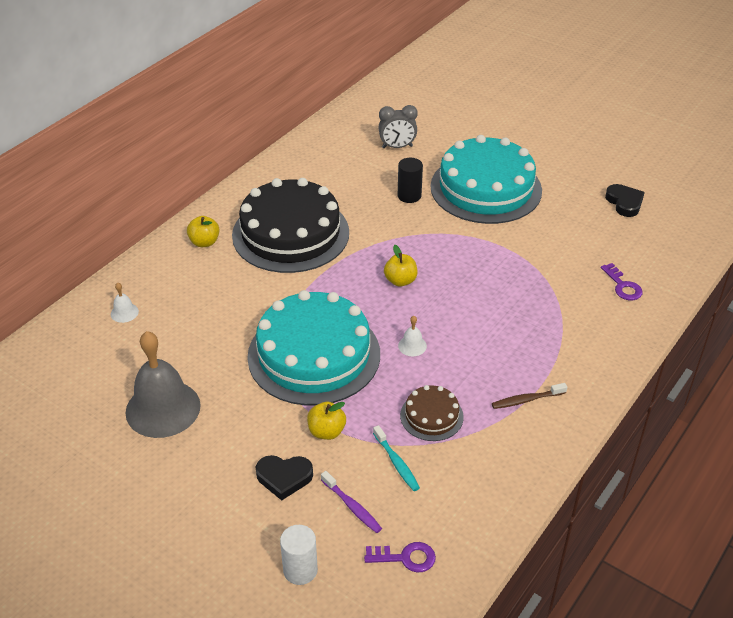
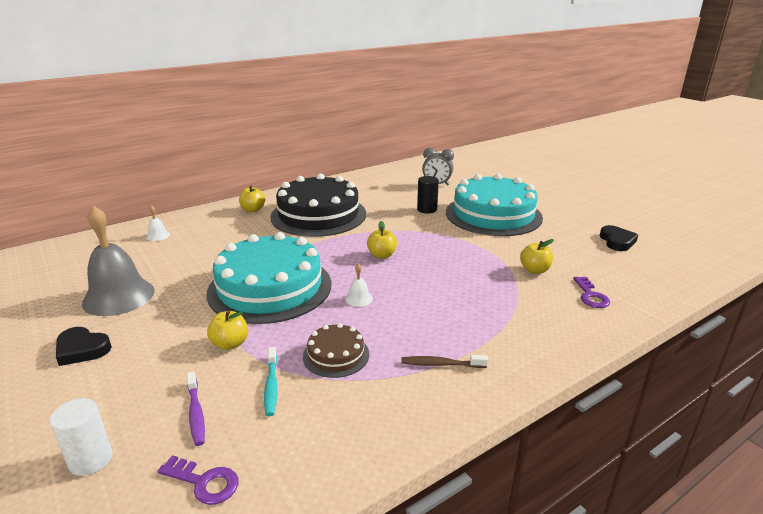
camera: 20 degrees right, 15 degrees down
(284, 477) = (159, 370): black heart -> black heart (82, 349)
(561, 264) = (534, 270): none -> yellow apple

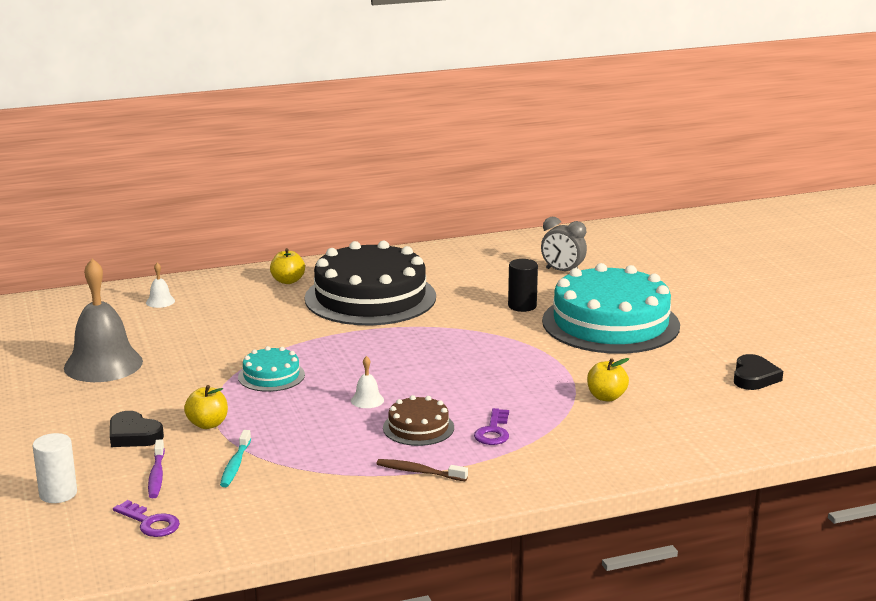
camera: 15 degrees right, 5 degrees down
(82, 349) = (59, 409): black heart -> black heart (133, 435)
(270, 287) = (271, 376): turquoise cake -> turquoise cake, size x0.45
(336, 355) = (313, 449): brown cake -> brown cake (418, 427)
(382, 255) = (423, 357): yellow apple -> none
(591, 296) = (651, 433): purple key -> purple key (493, 431)

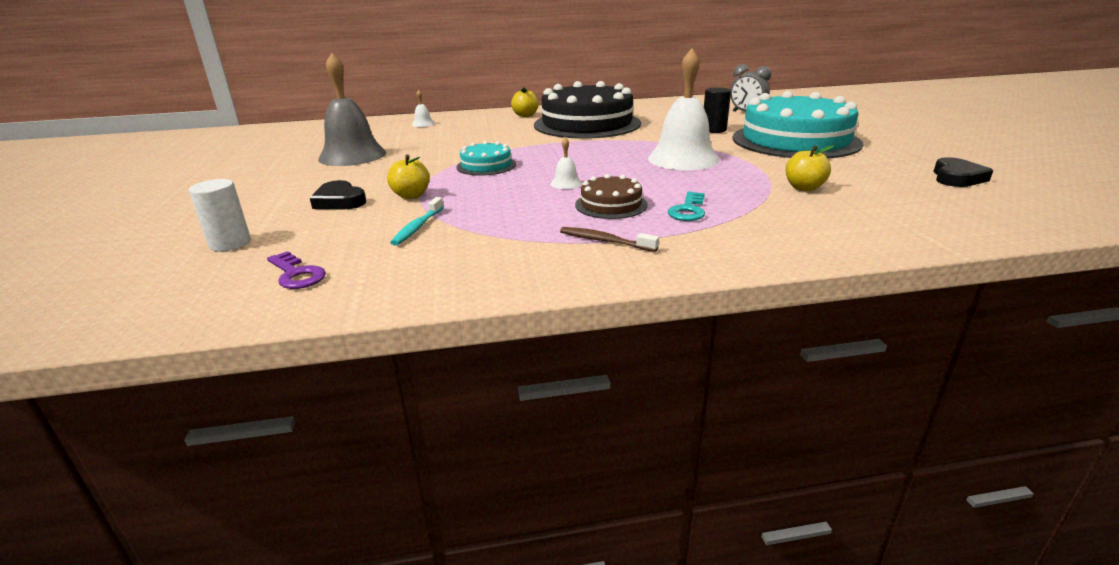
camera: 10 degrees right, 5 degrees up
(156, 475) = (336, 232): purple toothbrush -> none
(487, 358) = (683, 159): none -> white bell
(493, 431) = (688, 210): purple key -> turquoise key

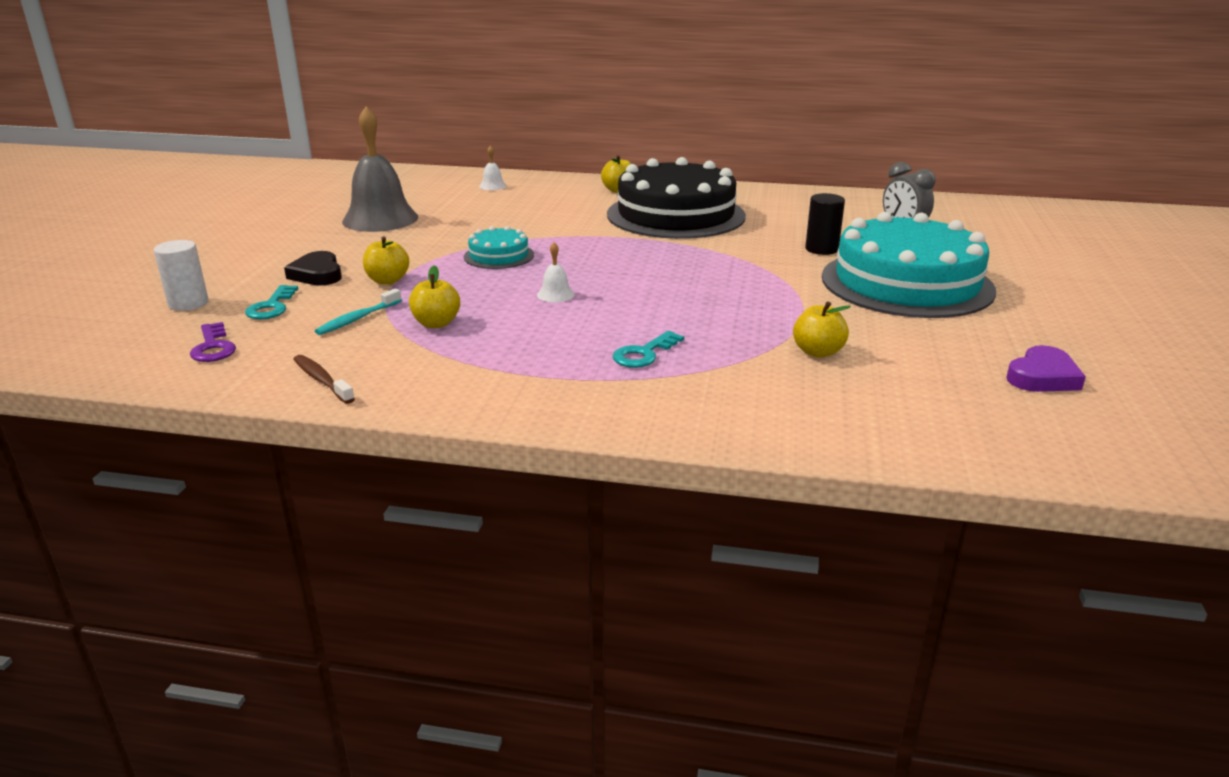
camera: 20 degrees right, 0 degrees up
(322, 232) = (271, 307): none -> turquoise key
(493, 218) = (436, 323): none -> yellow apple
(604, 241) = (513, 372): brown toothbrush -> brown toothbrush (322, 380)
(611, 205) = (571, 330): brown cake -> none
(683, 159) = (726, 285): white bell -> none
(957, 178) = (1042, 377): black heart -> purple heart

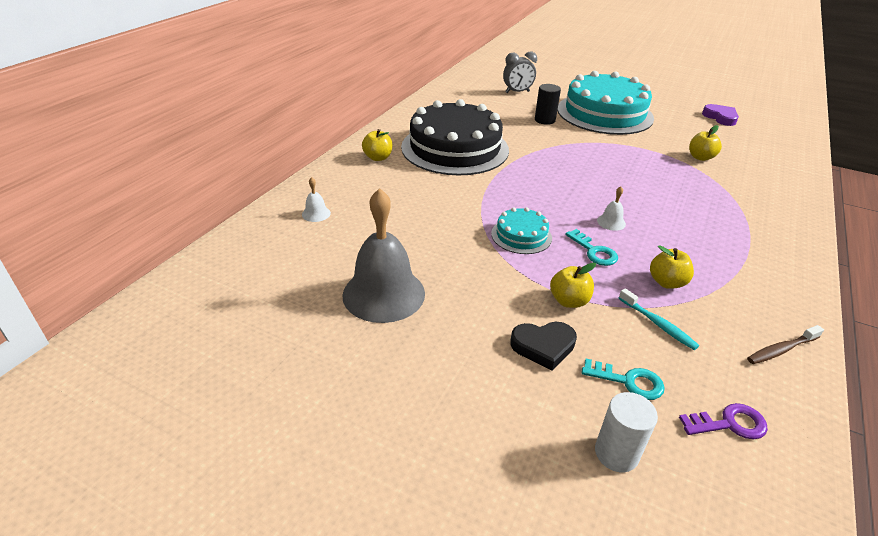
camera: 75 degrees left, 10 degrees up
(644, 354) = (710, 207): turquoise key -> turquoise key (594, 251)

